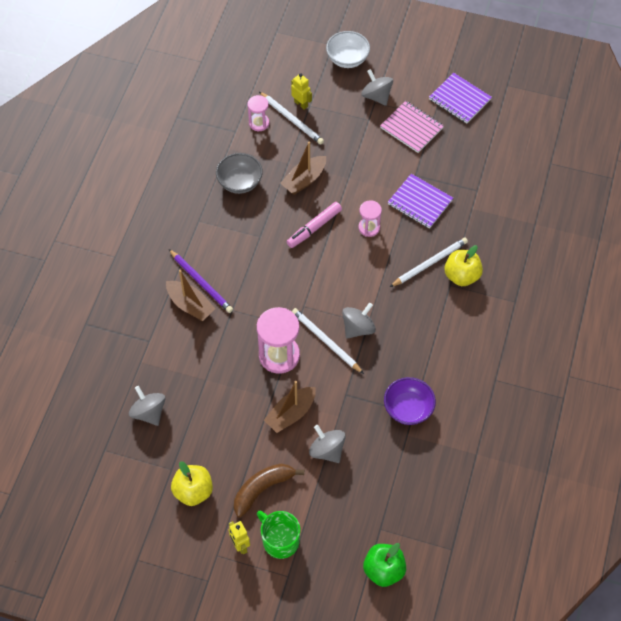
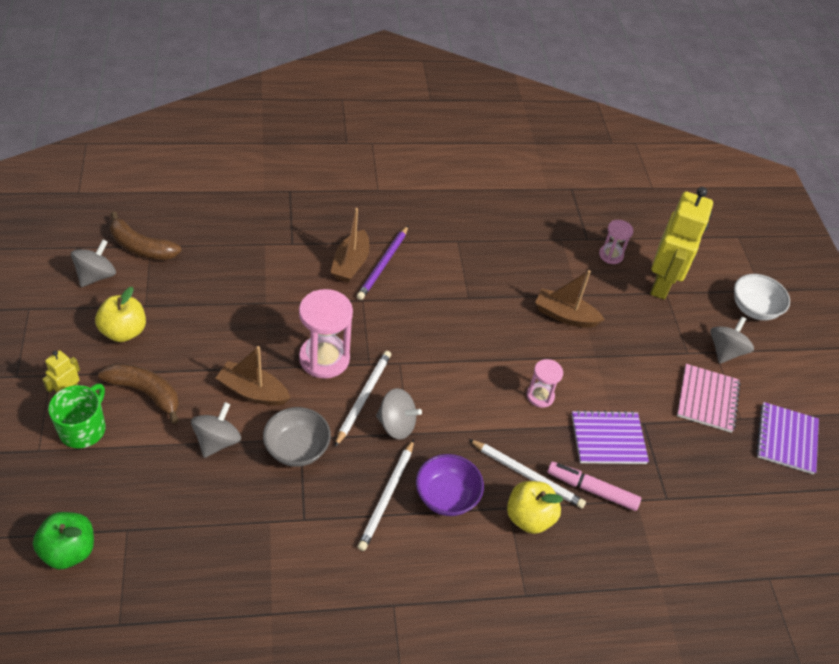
camera: 60 degrees right, 10 degrees down
(102, 457) = (141, 247): none -> brown banana
(149, 412) = (207, 267): grey spinning top -> grey spinning top (96, 276)
(240, 182) = (525, 261): grey bowl -> grey bowl (297, 449)
(292, 119) = (636, 282): white pencil -> white pencil (387, 496)
(301, 104) = (662, 284): yellow robot -> yellow robot, size x2.25
(314, 228) = (508, 343): pink marker -> pink marker (591, 489)
(408, 409) = (307, 512): purple bowl -> purple bowl (446, 496)
(420, 202) = (608, 439): purple notebook -> purple notebook turned 75 degrees clockwise

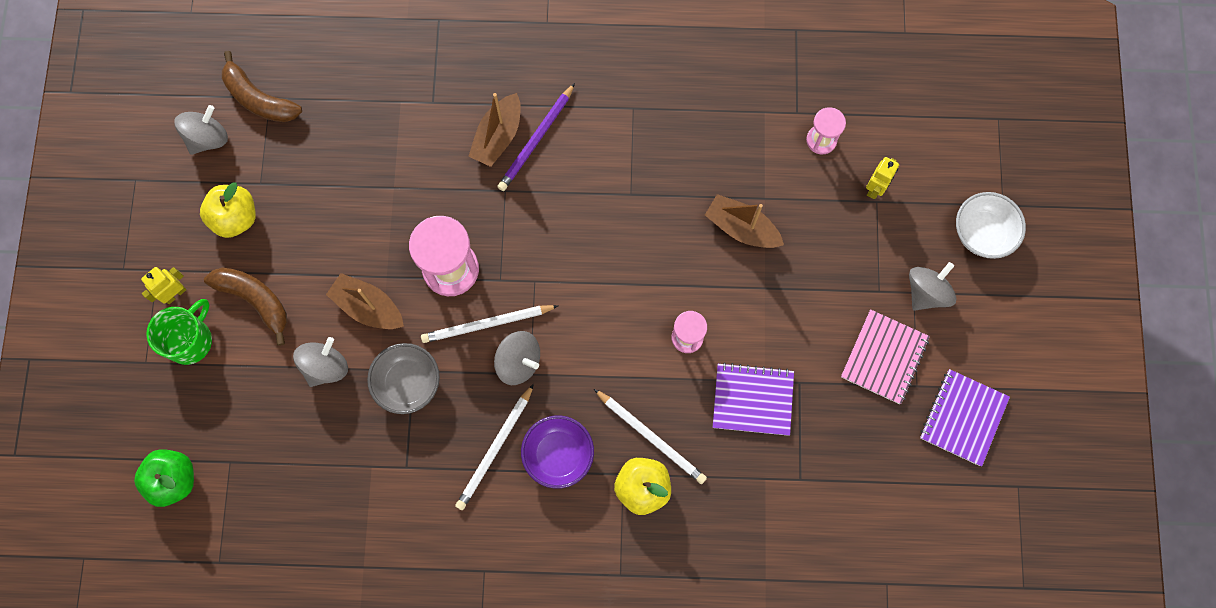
camera: 15 degrees right, 25 degrees up
(363, 397) = (487, 324): white pencil -> white pencil turned 135 degrees counterclockwise
(591, 489) = (718, 461): pink marker -> none
(662, 284) = (875, 188): yellow robot -> yellow robot, size x0.44

